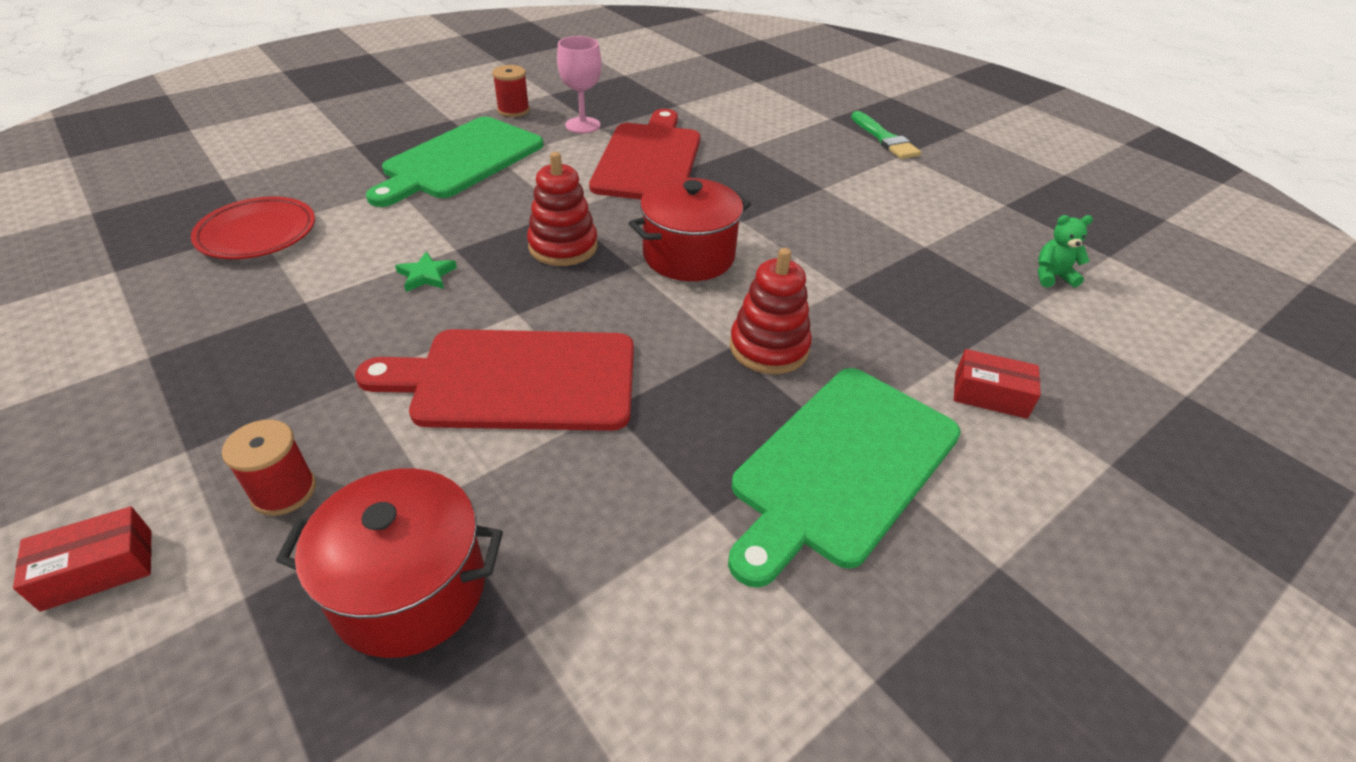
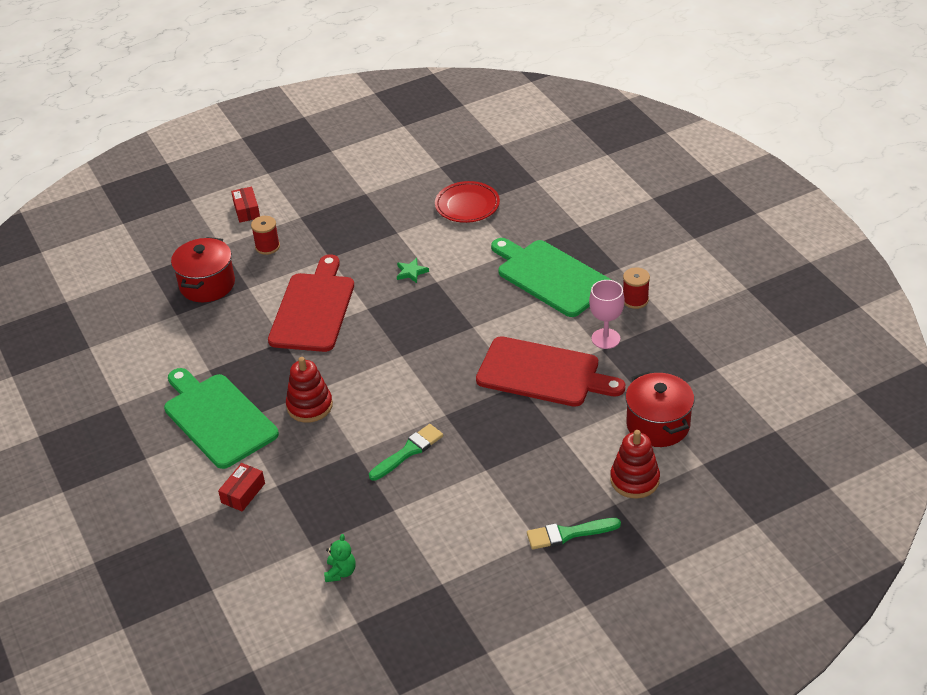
camera: 105 degrees right, 0 degrees up
(563, 247) = (430, 326): red stacking toy -> red stacking toy (634, 480)
(688, 256) = (407, 382): red pot -> red pot (658, 425)
(821, 243) = (408, 451): none -> green brush

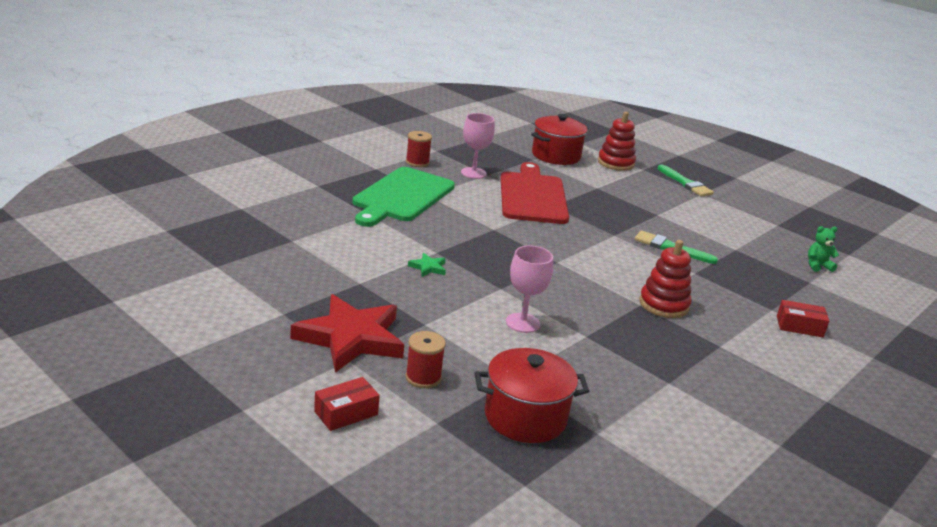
camera: 115 degrees left, 15 degrees down
(217, 418) = (730, 360): green cutting board -> none
(313, 309) = (522, 323): red cutting board -> pink goblet
(324, 220) = (351, 338): none -> red star
(467, 205) = (296, 243): red plate -> none

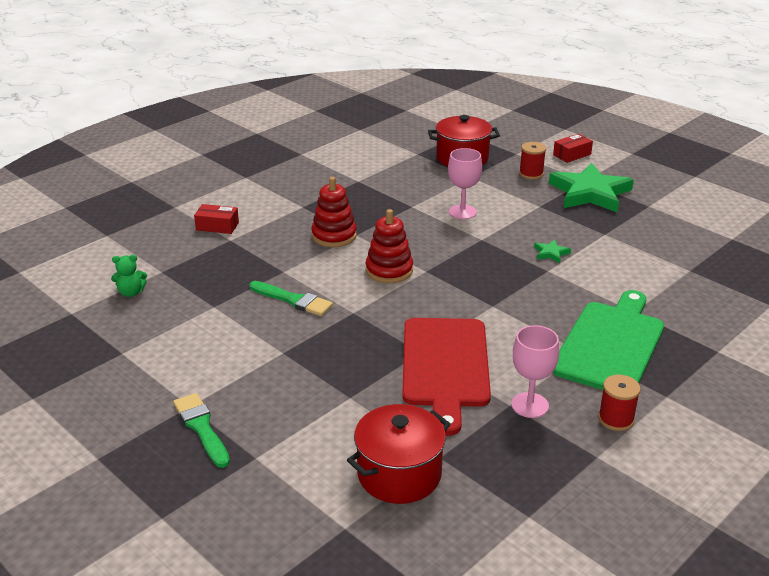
camera: 175 degrees left, 5 degrees up
(351, 338) = (590, 193): red star -> green star
(615, 163) = (298, 468): red stacking toy -> red stacking toy (389, 270)

